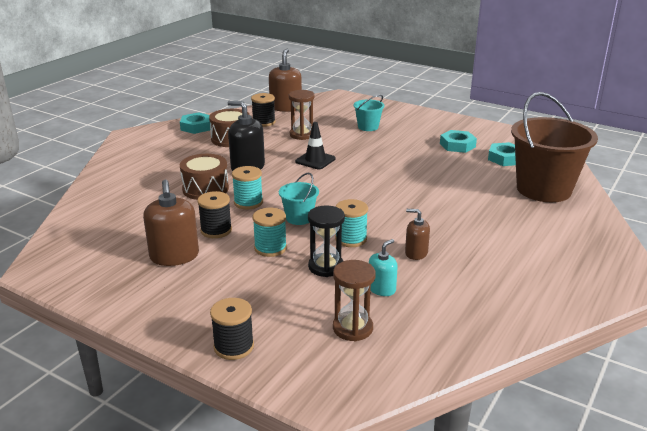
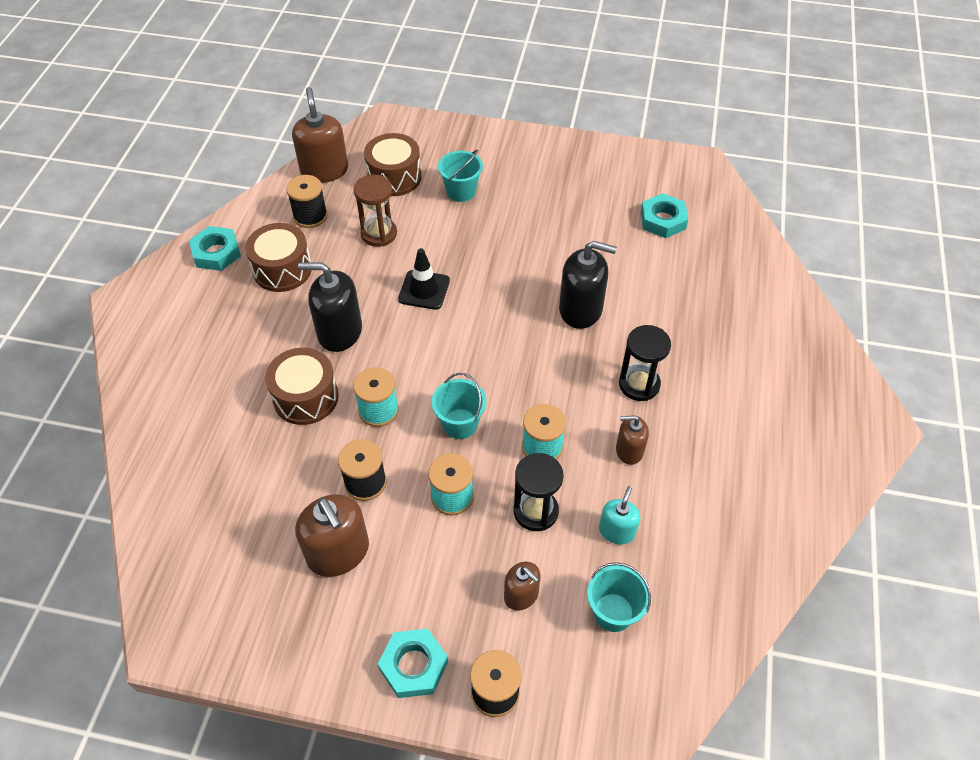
camera: 20 degrees left, 25 degrees up
(287, 303) = (521, 595): none -> brown soap dispenser
(328, 116) = (394, 177): none -> brown drum
(352, 328) = (613, 612): brown hourglass -> turquoise bucket
(420, 185) = (581, 309): none -> black soap dispenser
(443, 225) = (639, 384): none -> black hourglass
(457, 145) = (594, 205): turquoise nut -> turquoise nut (414, 665)
(543, 189) = (729, 276): brown bucket -> none

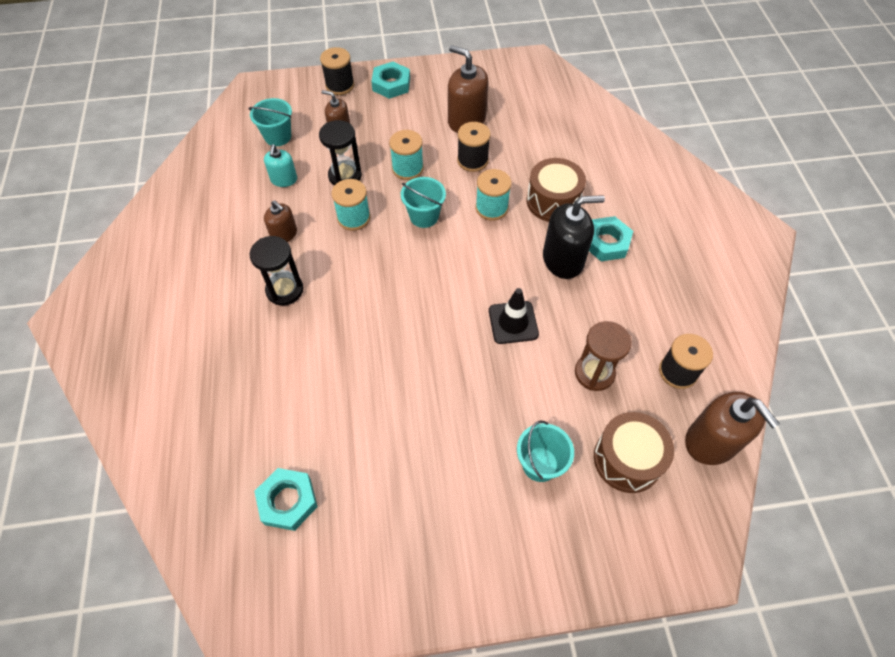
camera: 160 degrees right, 5 degrees up
(216, 253) = (729, 300): turquoise nut -> turquoise nut (606, 242)
(282, 269) = (656, 302): brown drum -> none
(581, 309) = (355, 348): black soap dispenser -> none
(629, 450) = (284, 234): brown soap dispenser -> brown soap dispenser turned 60 degrees clockwise

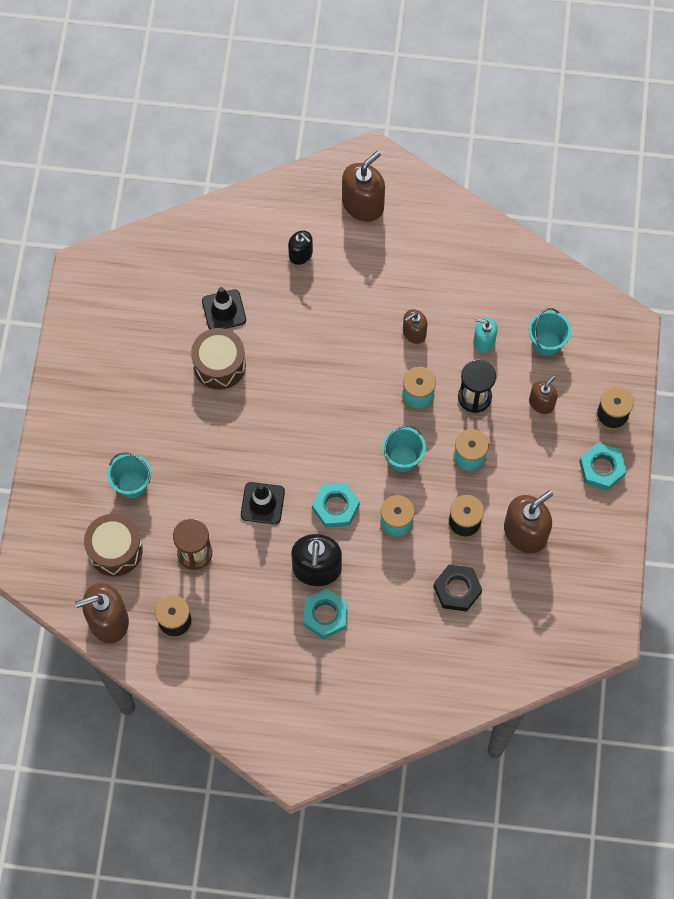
camera: 105 degrees right, 10 degrees up
(129, 311) = (363, 204): none -> brown soap dispenser
(199, 358) = (300, 254): none -> black soap dispenser
(285, 290) = (350, 325): black hourglass -> none
(286, 422) = (224, 310): none -> black traffic cone
(288, 501) = (161, 304): turquoise nut -> turquoise nut (335, 507)
(537, 154) = (457, 589): none -> black nut
(553, 201) = (389, 583): brown drum -> brown drum (219, 365)

